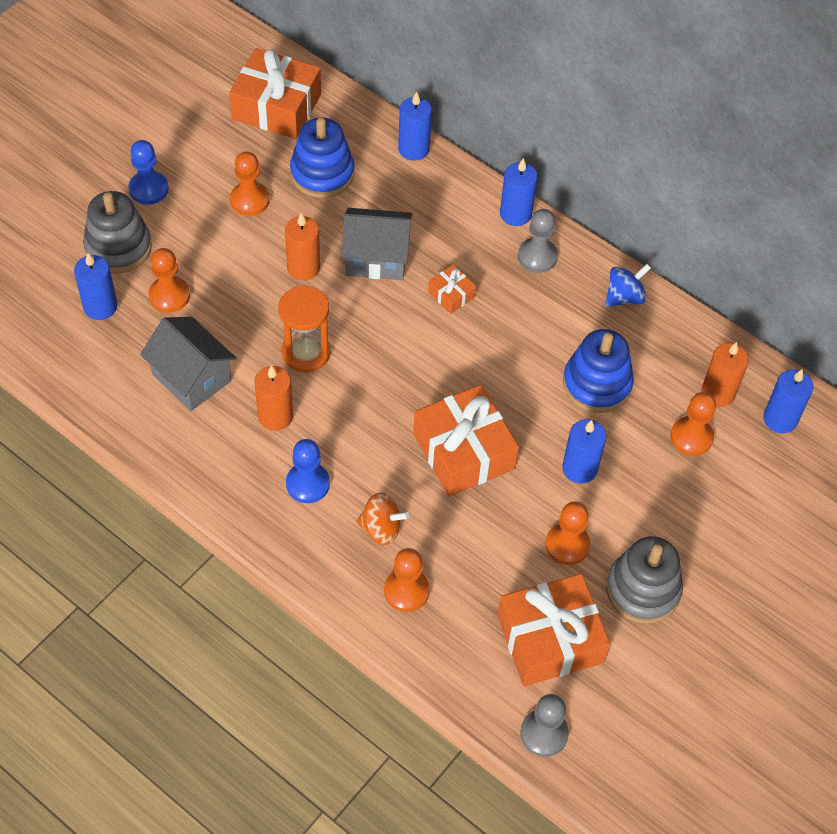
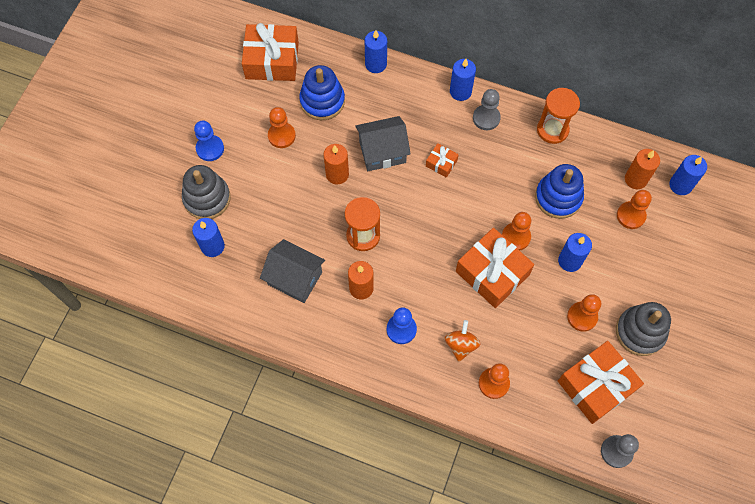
camera: 15 degrees left, 10 degrees up
(169, 296) = (256, 223): orange pawn -> orange pawn (516, 237)
(381, 528) = (461, 345): orange spinning top -> orange spinning top turned 75 degrees counterclockwise
(624, 297) = (552, 130): blue spinning top -> orange hourglass

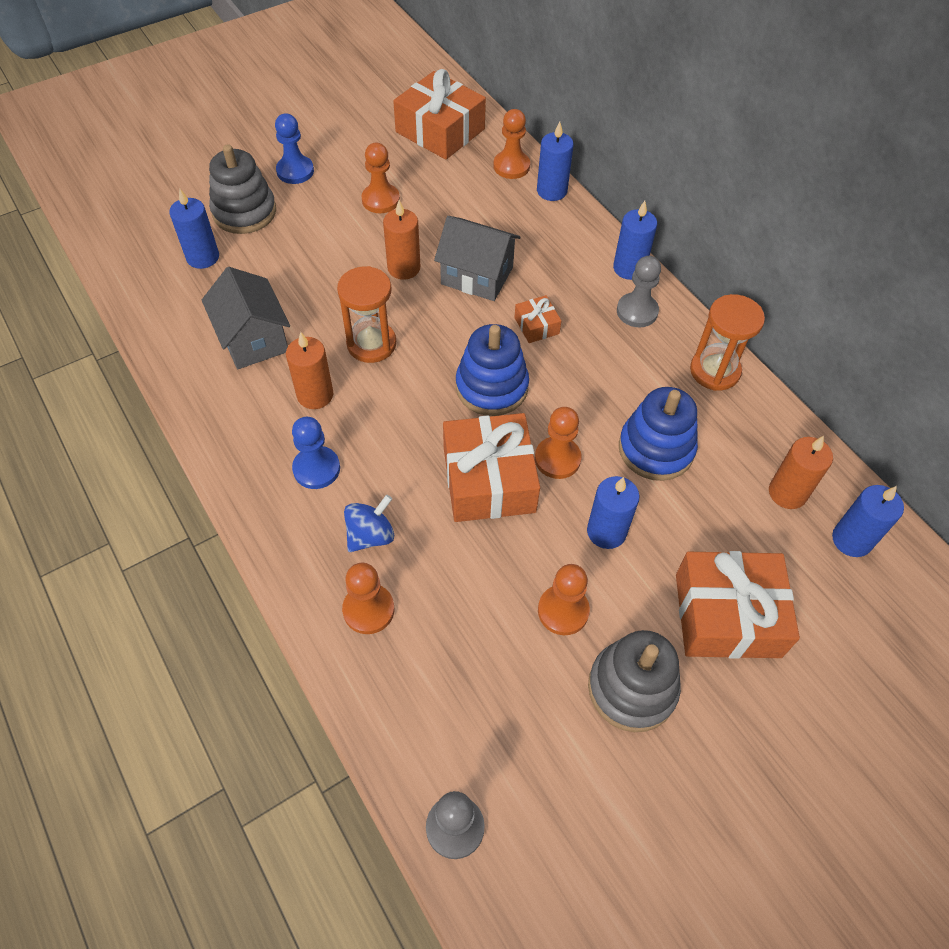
camera: 35 degrees right, 10 degrees down
(322, 101) = (457, 193): blue stacking toy -> blue stacking toy (491, 387)
(461, 345) = (370, 535): orange spinning top -> blue spinning top
(596, 386) = (504, 714): orange gift -> orange gift (727, 615)
(631, 216) = (743, 532): orange pawn -> orange pawn (511, 166)

